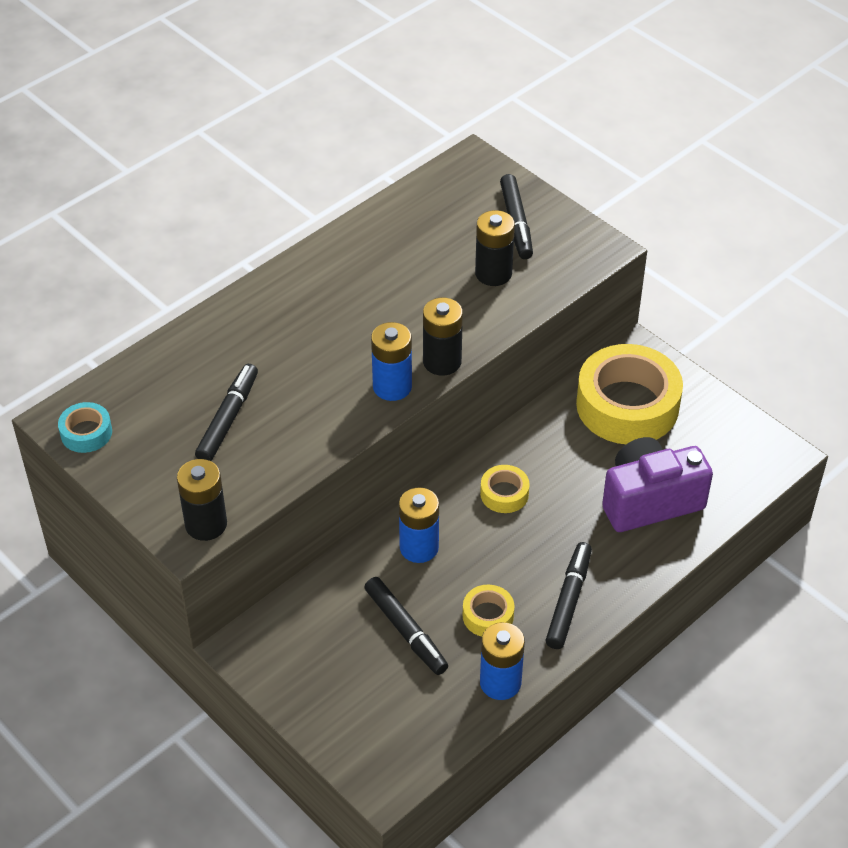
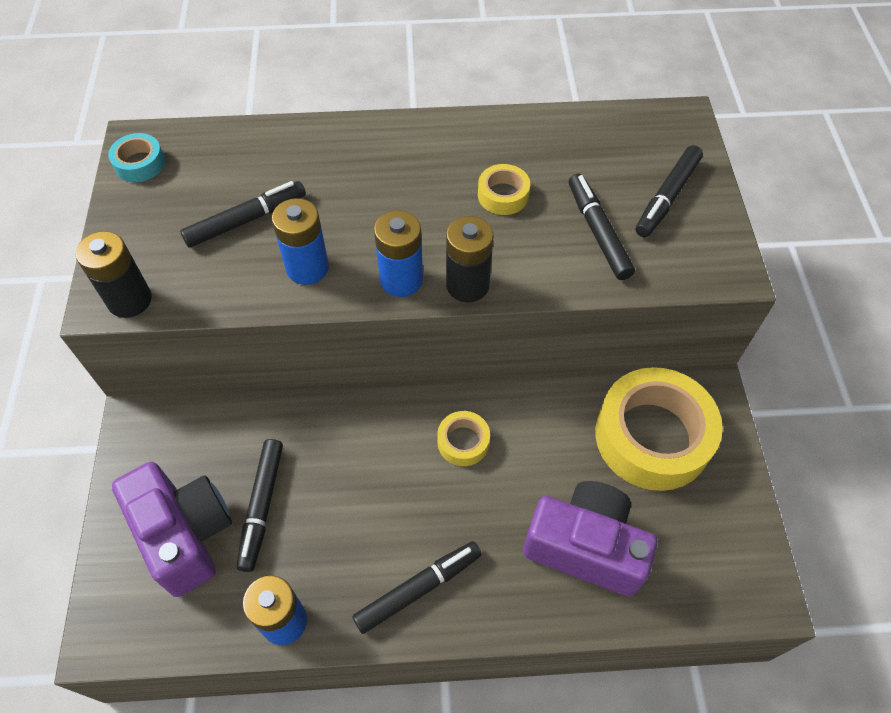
camera: 40 degrees right, 10 degrees up
(369, 686) = (185, 534): none -> purple camera
(419, 547) = (347, 438): blue battery -> blue battery (307, 268)
(488, 615) = (338, 547): yellow tape -> yellow tape (503, 195)
(493, 273) = (598, 232): black battery -> black marker

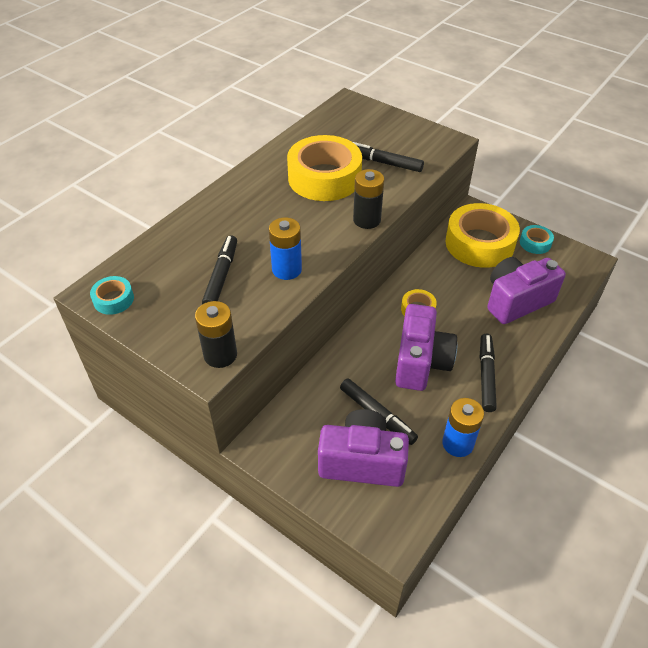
camera: 50 degrees left, 10 degrees down
(379, 500) = (421, 362): none -> purple camera
(401, 280) = (336, 240): blue battery -> none
(503, 195) = (324, 178): yellow tape -> yellow tape, size x2.21
(667, 197) = (389, 132): black marker -> none
(725, 504) = (535, 243): none -> turquoise tape

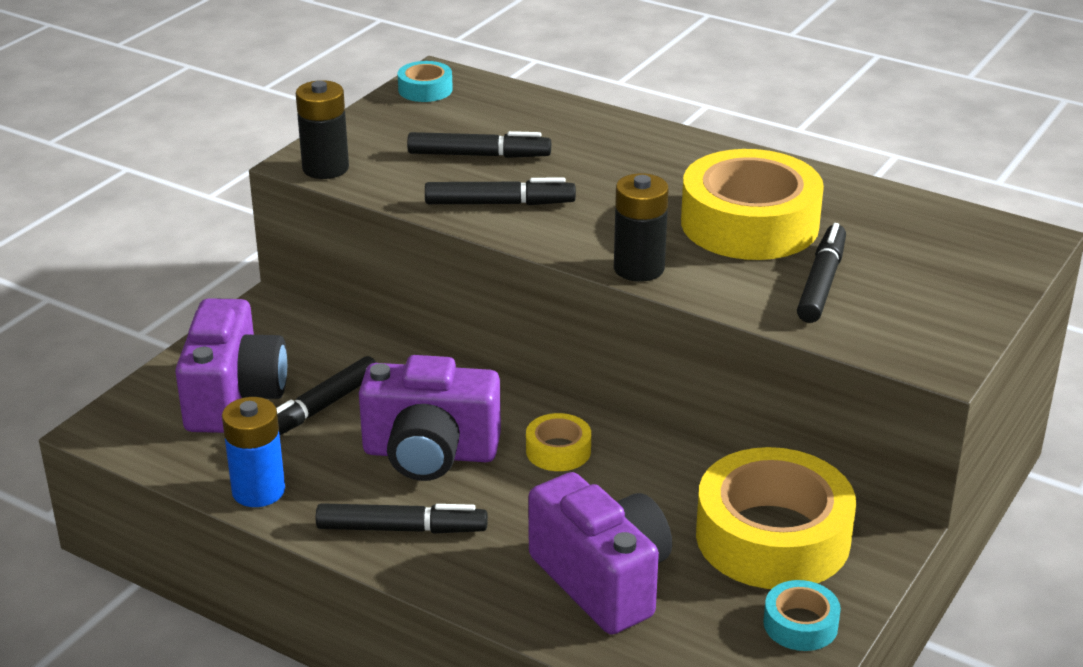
camera: 85 degrees right, 15 degrees down
(287, 269) = (499, 203): blue battery -> black marker

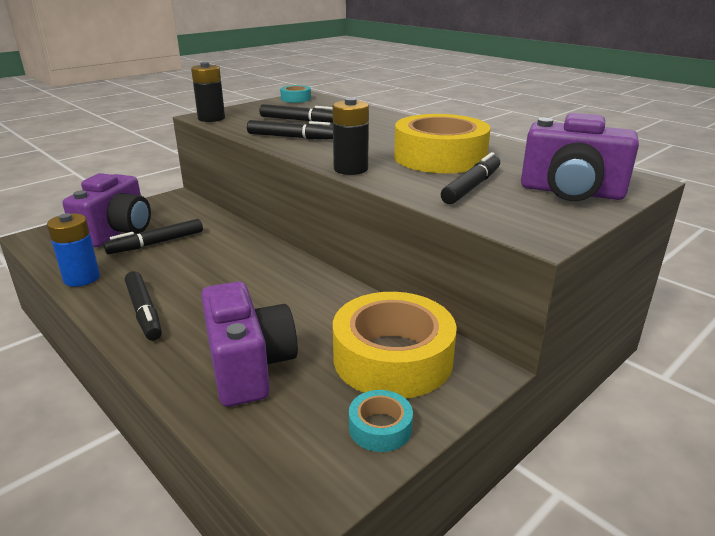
camera: 15 degrees right, 5 degrees down
(401, 529) = (144, 312): black marker -> black marker turned 45 degrees clockwise
(430, 453) = (199, 273): purple camera -> purple camera (571, 192)
(558, 450) = (279, 283): yellow tape -> none

